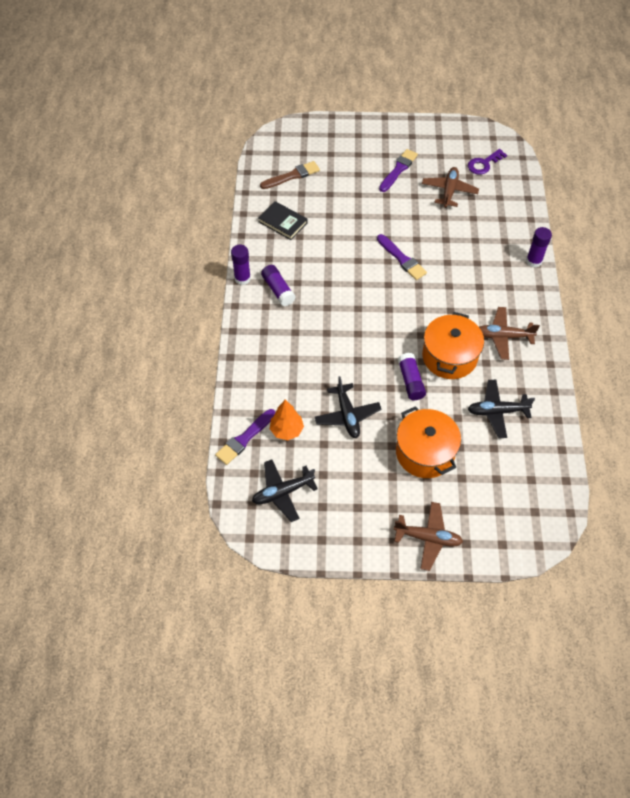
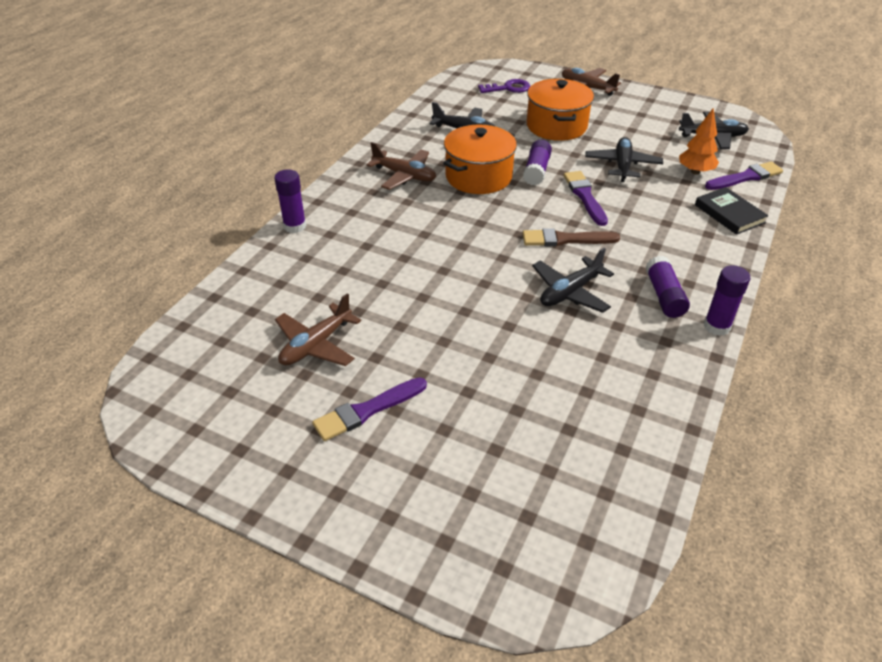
camera: 155 degrees left, 15 degrees down
(283, 222) = (623, 388): black book -> black book (729, 214)
(292, 176) = (573, 471): brown brush -> brown brush (565, 239)
(334, 272) = (570, 292): none -> black plane
(402, 259) = (462, 279): purple brush -> purple brush (585, 196)
(484, 164) = (219, 368): purple key -> purple key (508, 88)

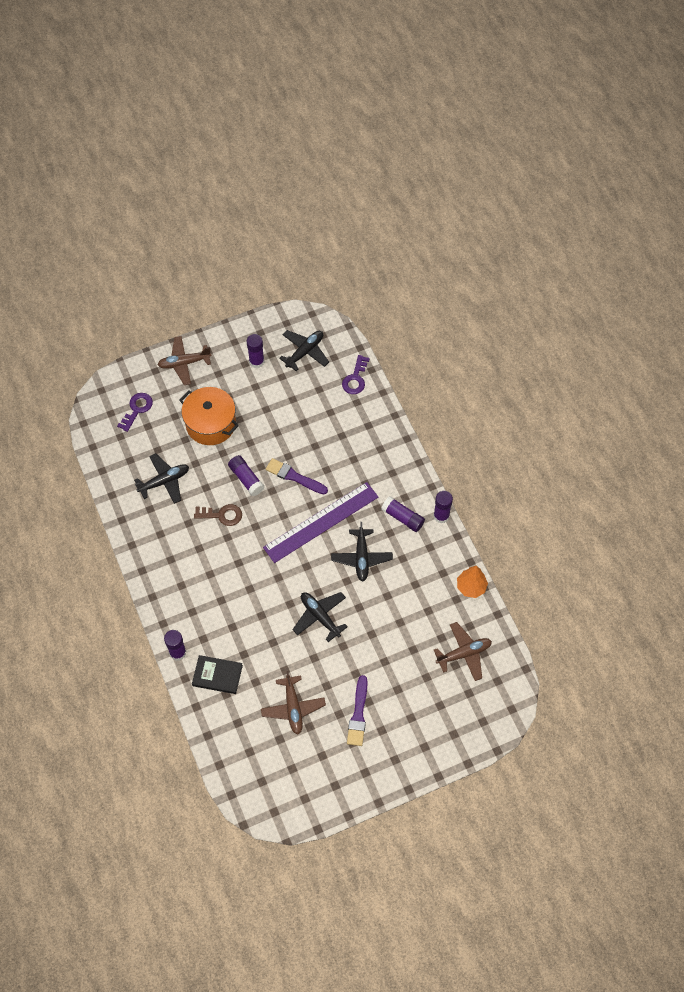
camera: 50 degrees left, 20 degrees up
(404, 175) = (181, 555): brown plane -> brown plane (464, 654)
(478, 176) = (222, 515): orange pot -> brown key
(565, 239) = (321, 522): brown brush -> purple ruler
(622, 165) = (285, 429): black plane -> black plane (320, 616)
(654, 118) = (256, 361): none -> purple glue stick
(695, 171) = (327, 398): orange tree -> orange tree (471, 587)
(729, 214) = (375, 421): black book -> black book (217, 675)
(745, 177) = (355, 378): purple brush -> purple key

